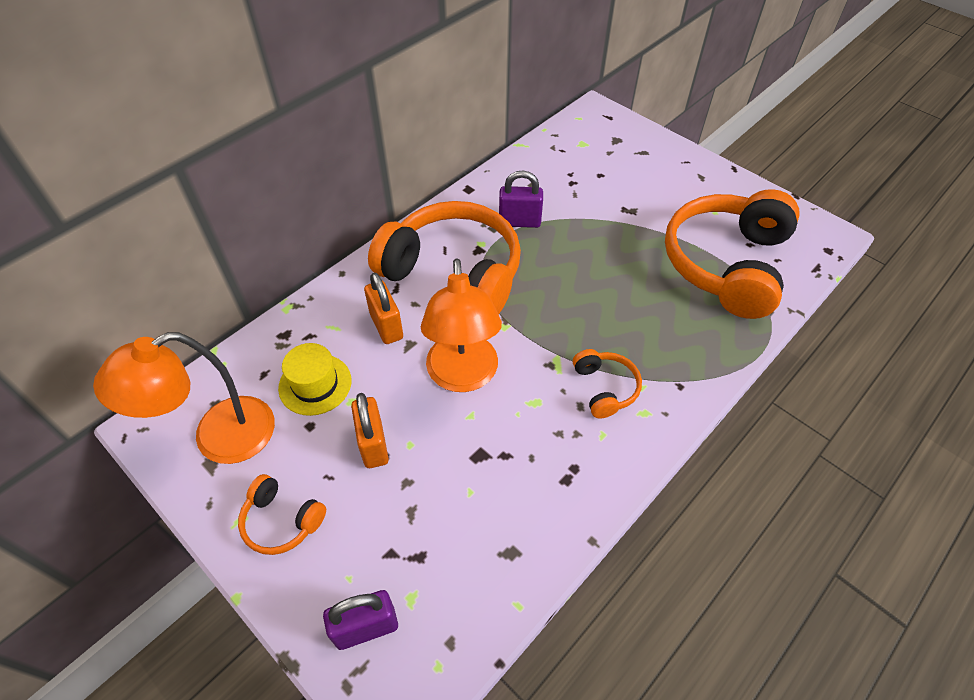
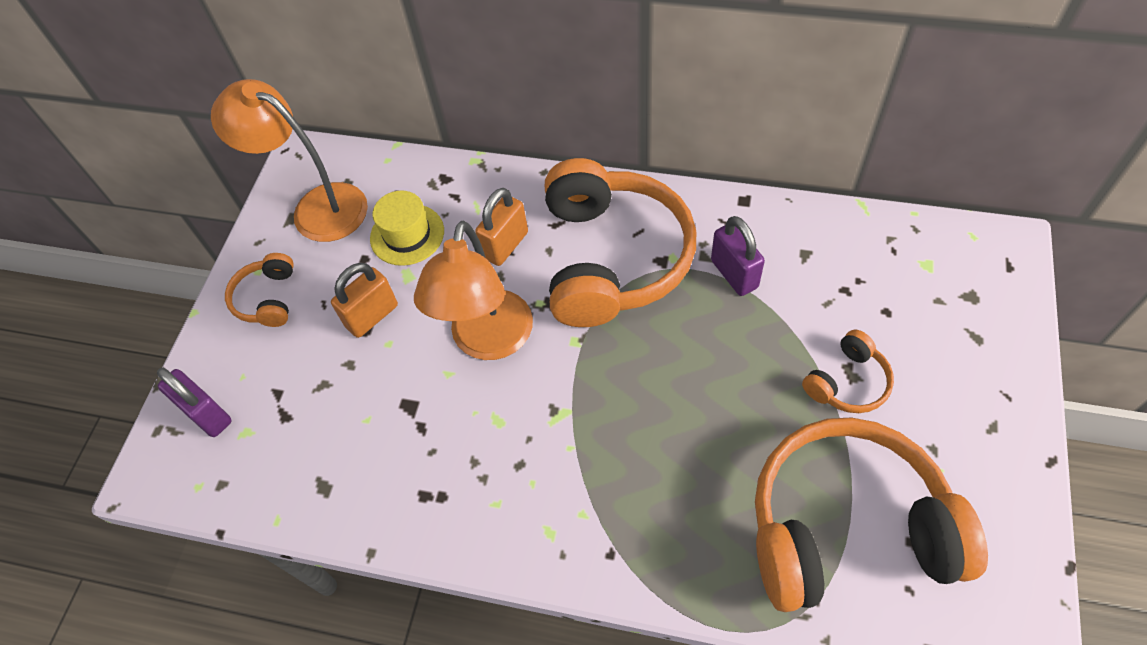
camera: 65 degrees right, 5 degrees up
(463, 376) = (488, 341): orange lamp -> orange lamp turned 45 degrees counterclockwise
(605, 388) = (557, 477): orange headphones -> orange headphones (847, 382)

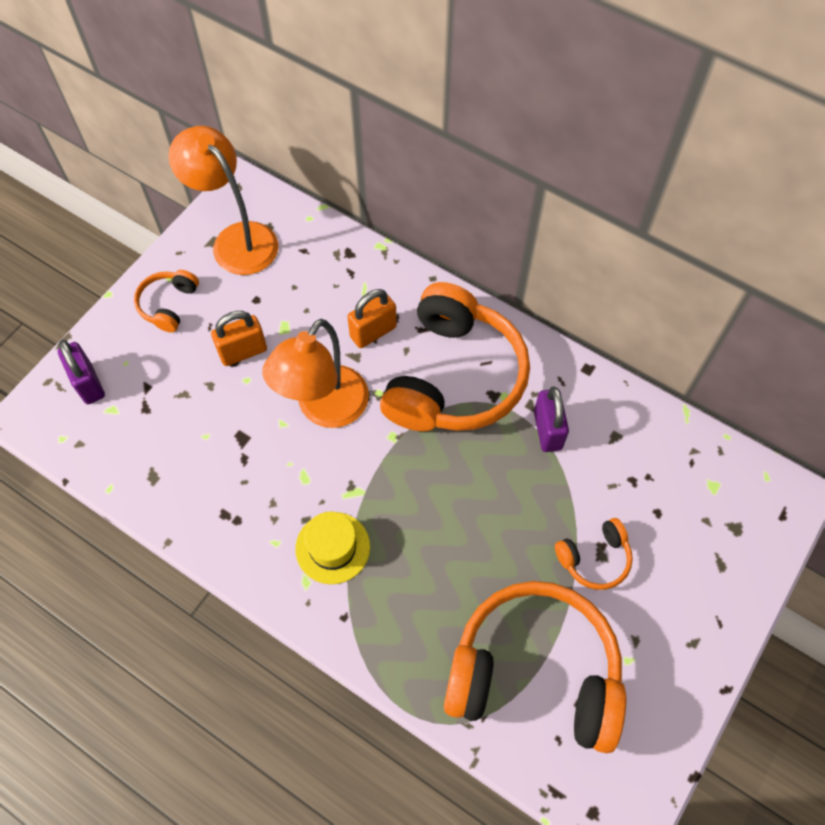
camera: 15 degrees right, 5 degrees up
(407, 234) = (298, 292): yellow hat -> yellow hat (332, 547)

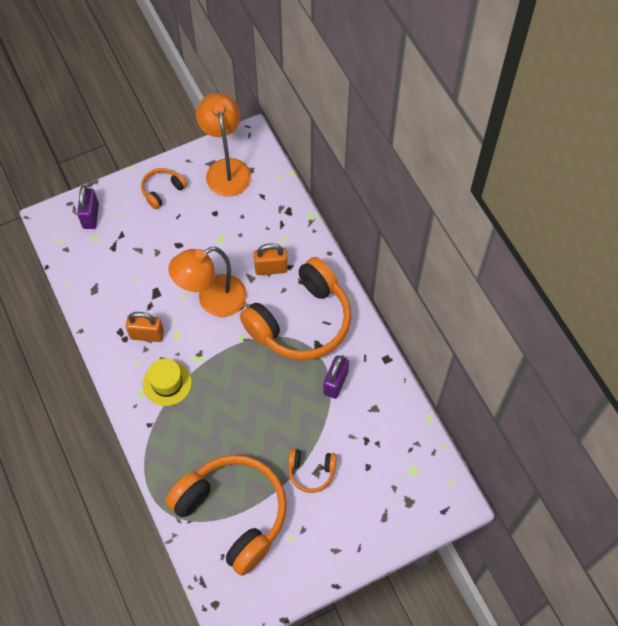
camera: 30 degrees right, 0 degrees up
(243, 352) = (187, 241): orange padlock -> orange padlock (147, 335)

